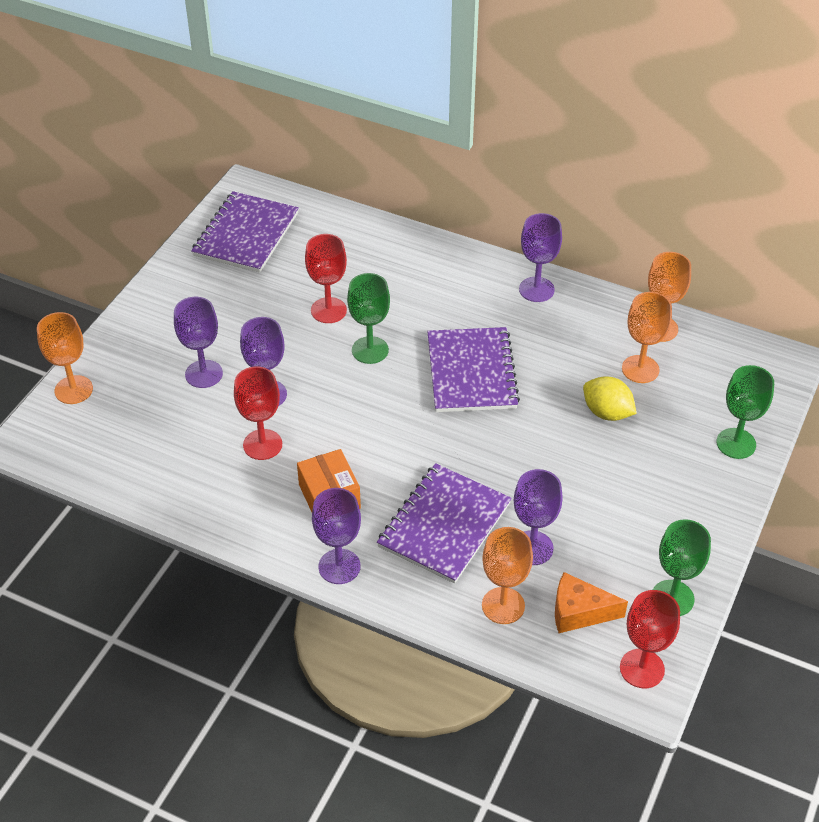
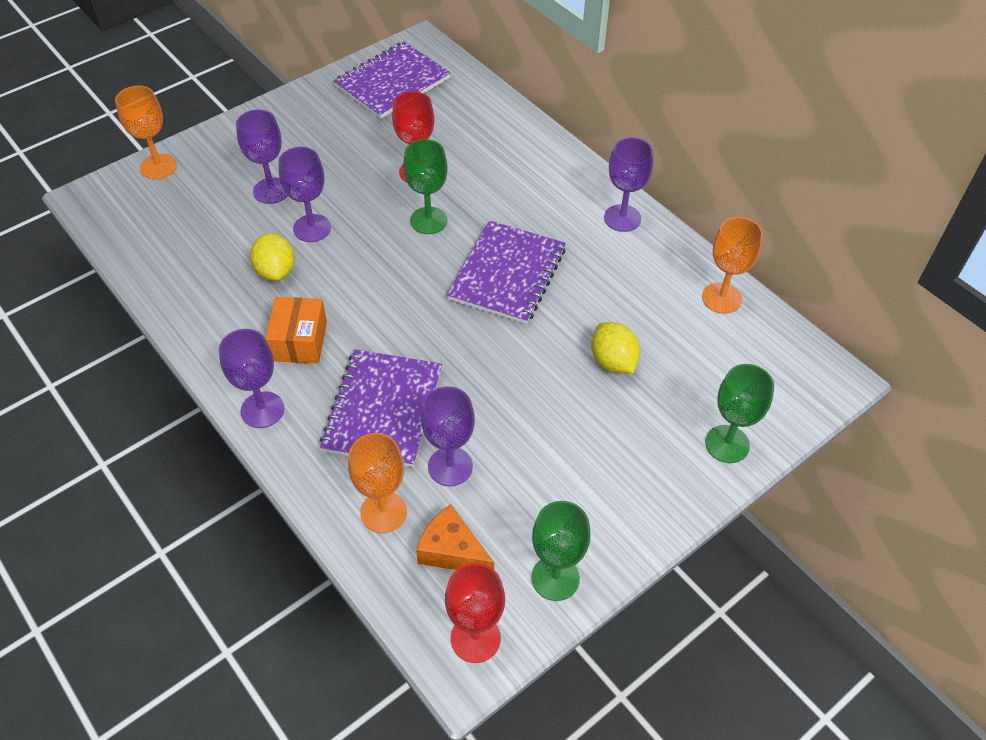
camera: 25 degrees right, 5 degrees up
(262, 444) = (276, 271): red goblet -> yellow lemon
(444, 525) = (383, 409): purple notebook -> purple notebook turned 45 degrees counterclockwise
(640, 369) = (675, 331): orange goblet -> none

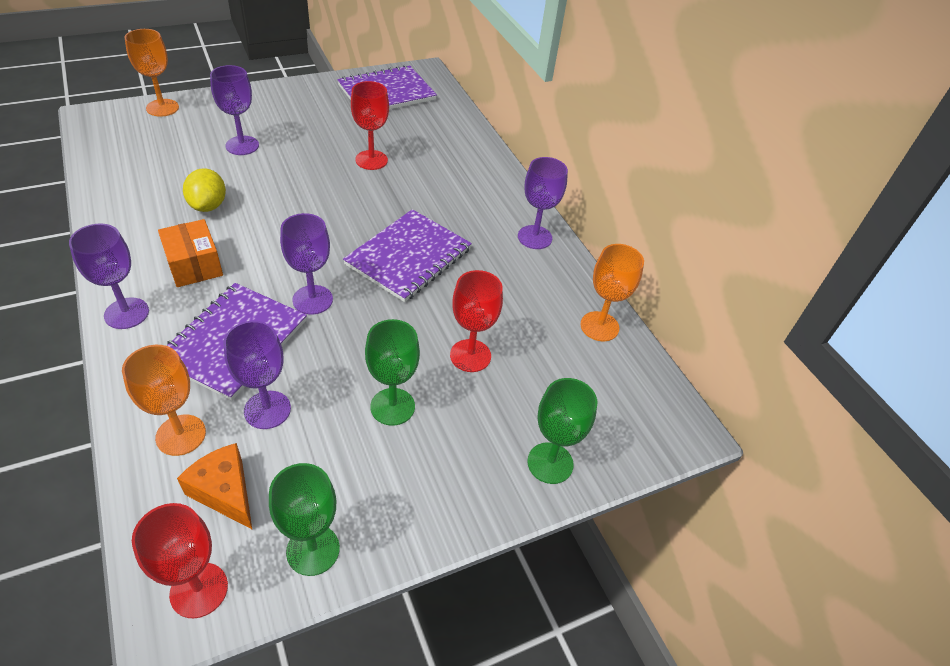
camera: 10 degrees right, 5 degrees down
(299, 341) = (194, 265): orange box -> orange box turned 45 degrees counterclockwise
(312, 228) = (258, 180): purple goblet -> purple goblet (312, 300)
(428, 220) = (361, 198): green goblet -> green goblet (392, 406)
(613, 361) = (470, 355): yellow lemon -> red goblet

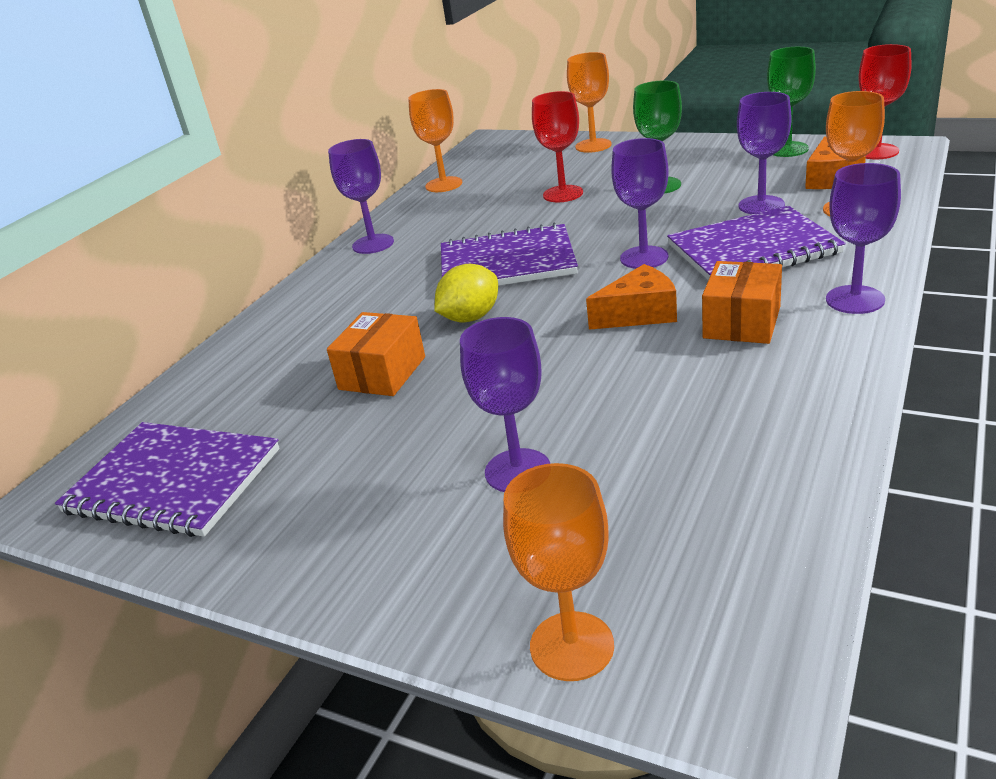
camera: 120 degrees left, 15 degrees down
(208, 205) = (663, 388): yellow lemon -> yellow lemon (470, 317)
(267, 248) = (639, 314): none -> orange cheese
(371, 160) = (382, 373): red goblet -> orange box
(550, 463) = (593, 146): green goblet -> orange goblet

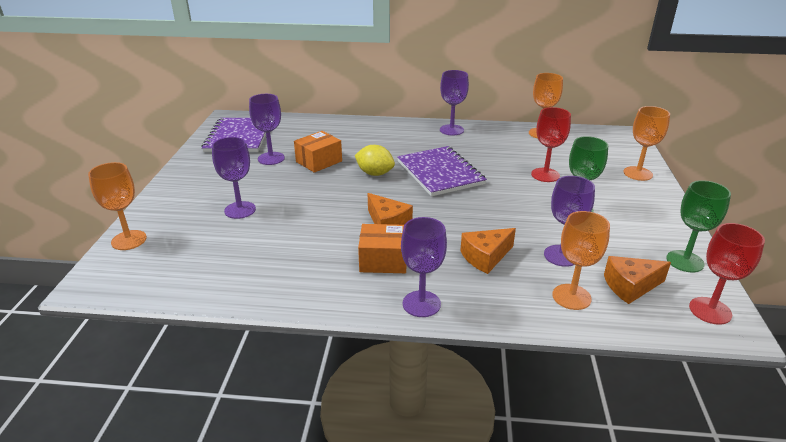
camera: 65 degrees right, 0 degrees up
(382, 373) = (319, 161): orange box -> orange box turned 45 degrees counterclockwise
(644, 258) = (460, 217): purple goblet -> purple goblet (271, 158)
(753, 249) = (485, 257): purple notebook -> orange cheese

